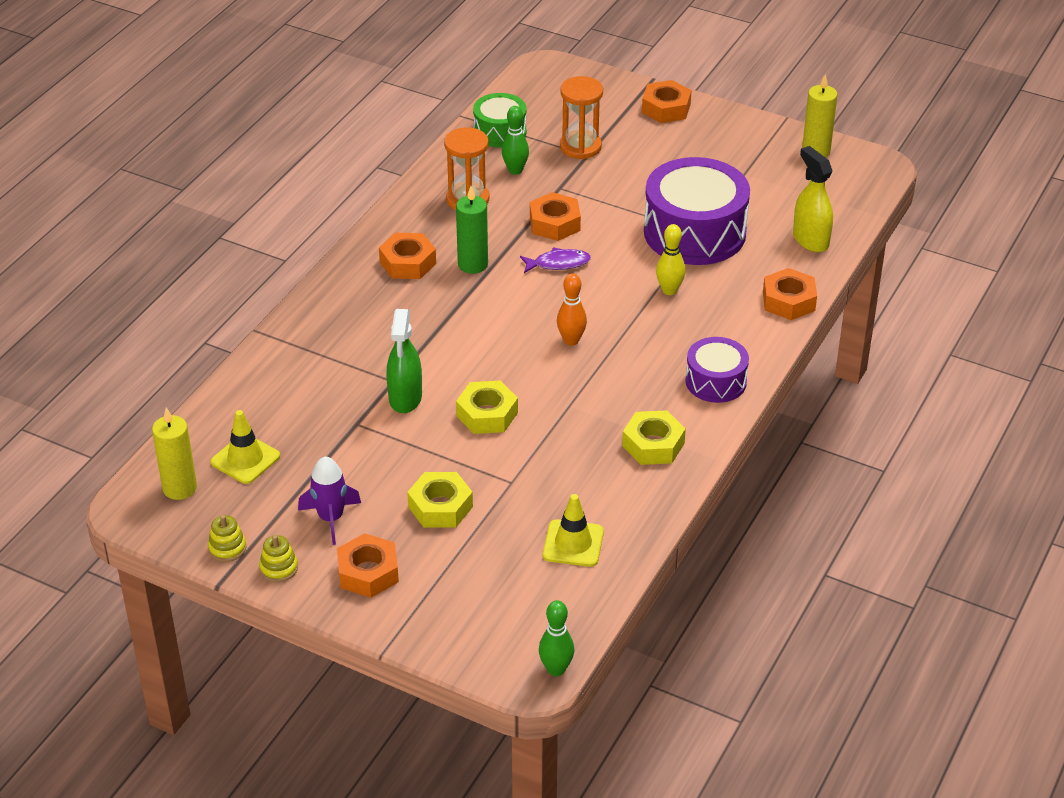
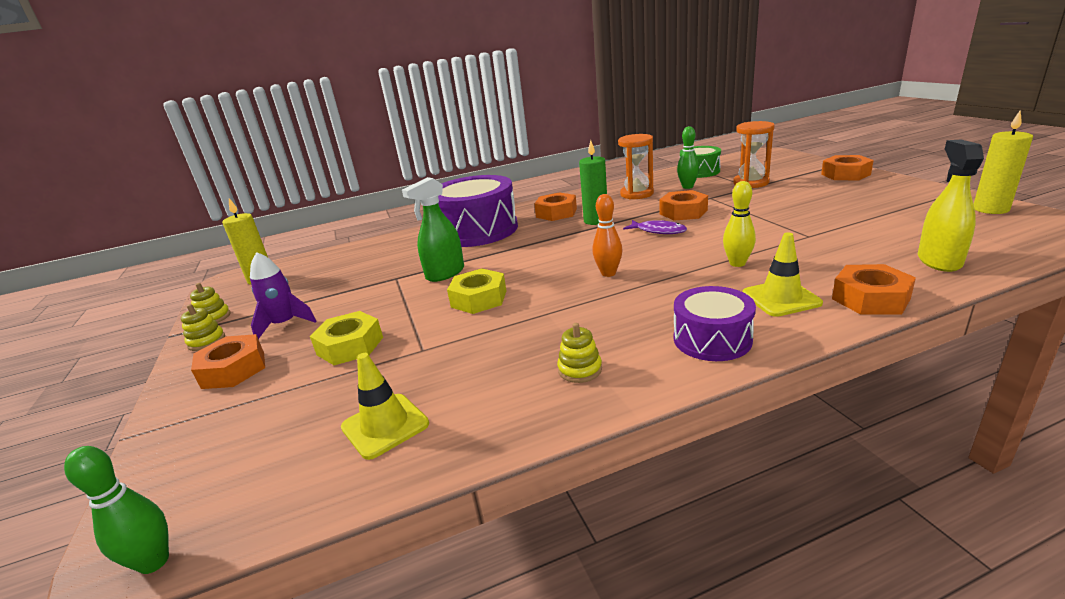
camera: 45 degrees right, 15 degrees down
(245, 459) = (312, 276): yellow traffic cone -> yellow traffic cone (781, 298)
(653, 445) = (580, 369): yellow nut -> yellow stacking toy
(694, 232) = (803, 235): purple drum -> purple drum (477, 230)

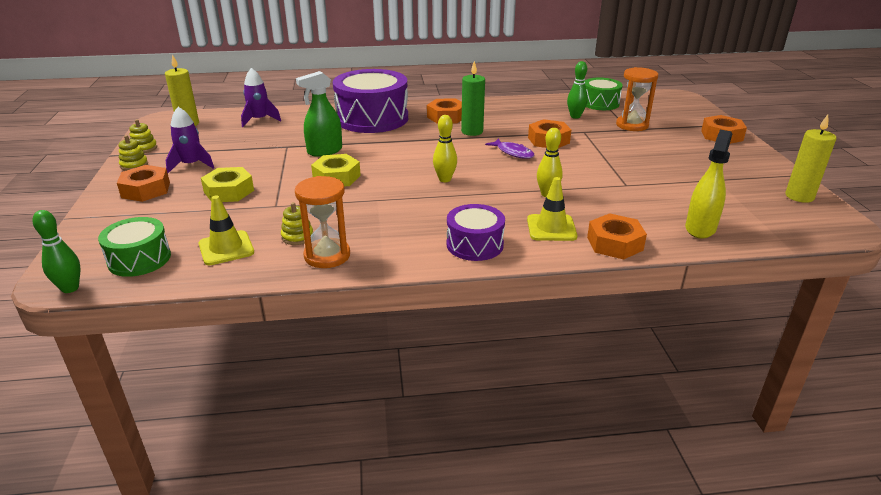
camera: 10 degrees right, 5 degrees up
(258, 477) = (139, 259): none -> green drum
(347, 257) = (259, 120): none -> purple rocket
(580, 369) = (370, 243): yellow stacking toy -> yellow stacking toy (297, 237)
(608, 273) = (445, 179): orange bowling pin -> yellow bowling pin
(637, 194) = (526, 113): orange hourglass -> orange hourglass (327, 255)

